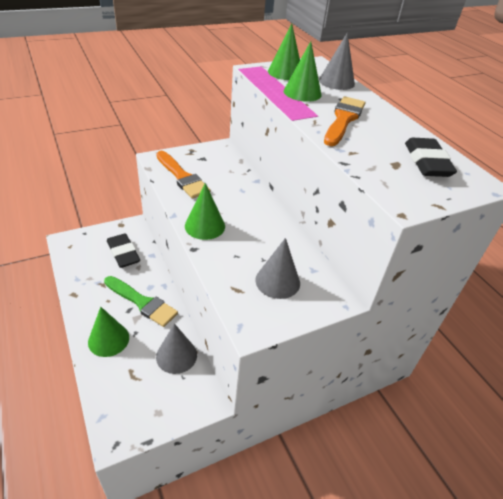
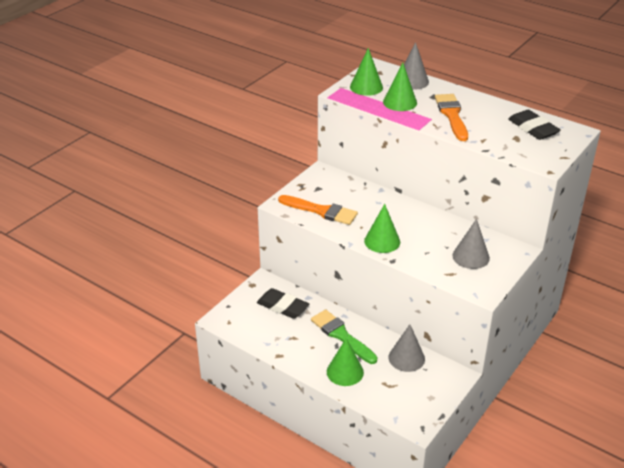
camera: 25 degrees left, 5 degrees down
(142, 302) = (341, 335): green brush -> green brush turned 135 degrees counterclockwise

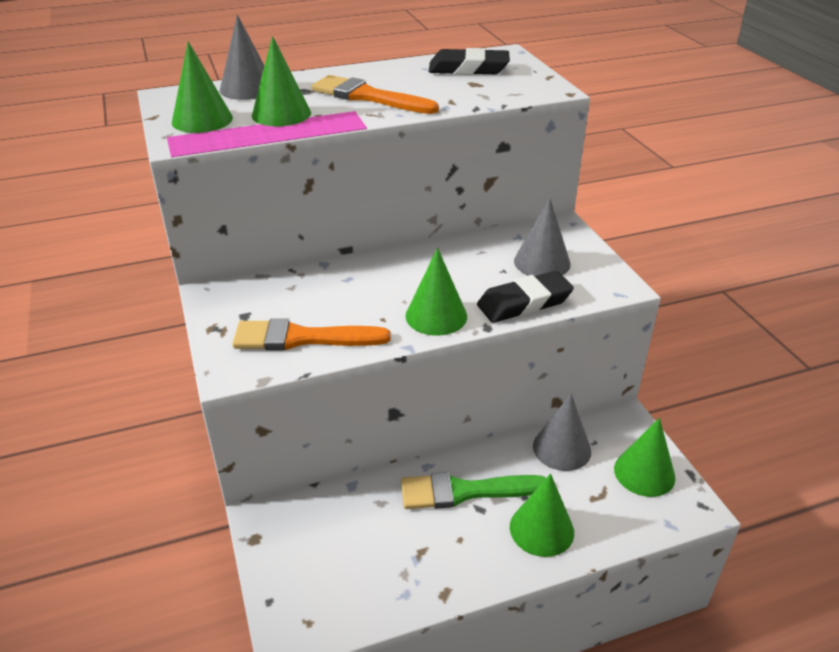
camera: 55 degrees left, 0 degrees up
(282, 306) = (342, 527): black eraser -> black eraser (524, 303)
(321, 211) = (302, 338): orange brush -> orange brush turned 150 degrees counterclockwise
(422, 396) = (644, 473): none -> green cone

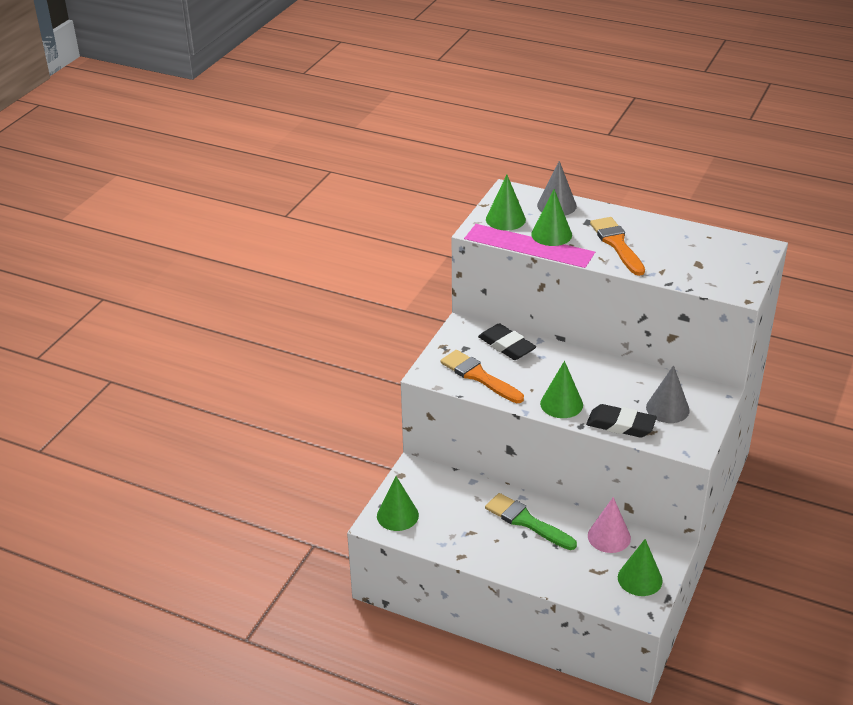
camera: 45 degrees right, 0 degrees up
(468, 69) = (713, 250): black eraser -> black eraser (506, 346)
(541, 529) = (543, 564): green cone -> green cone (397, 515)
(562, 448) = (609, 537): grey cone -> pink cone

